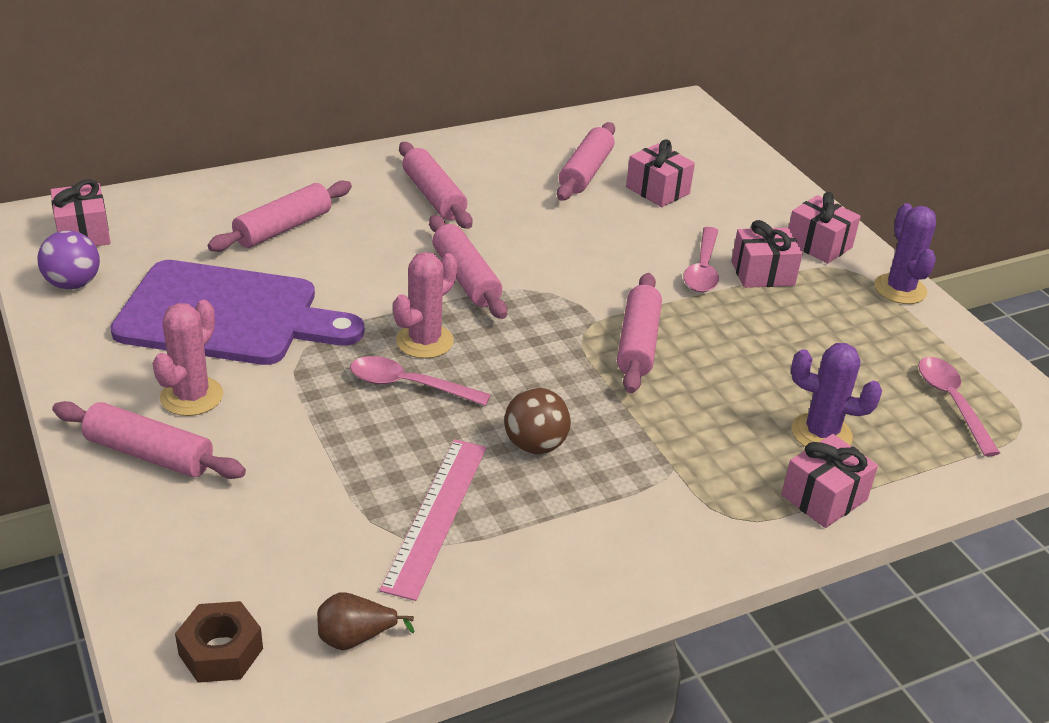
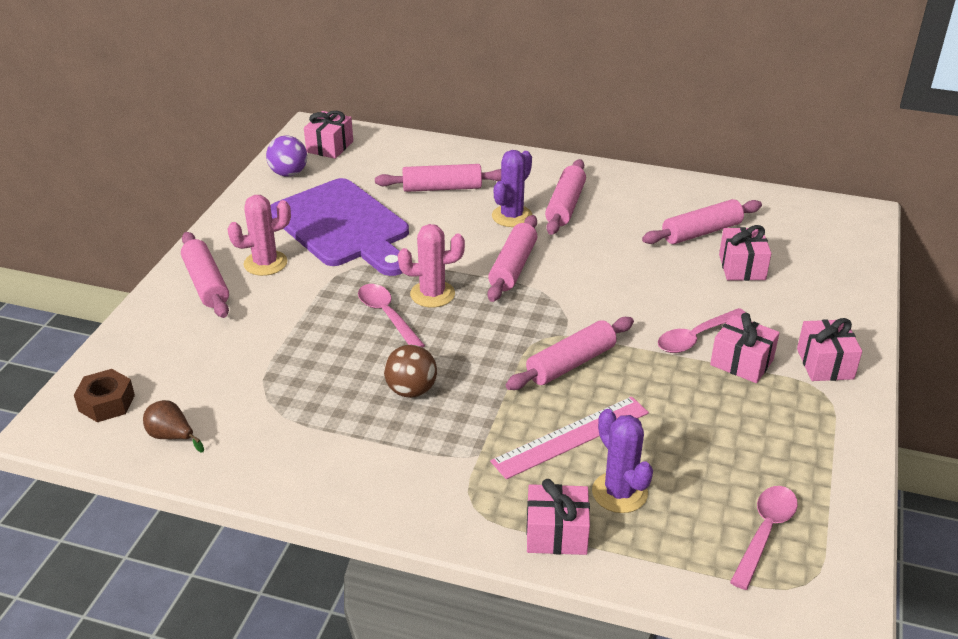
camera: 45 degrees right, 0 degrees up
(435, 515) = (299, 397): pink ruler -> pink ruler (571, 436)
(900, 289) = (850, 430): purple cactus -> purple cactus (512, 216)

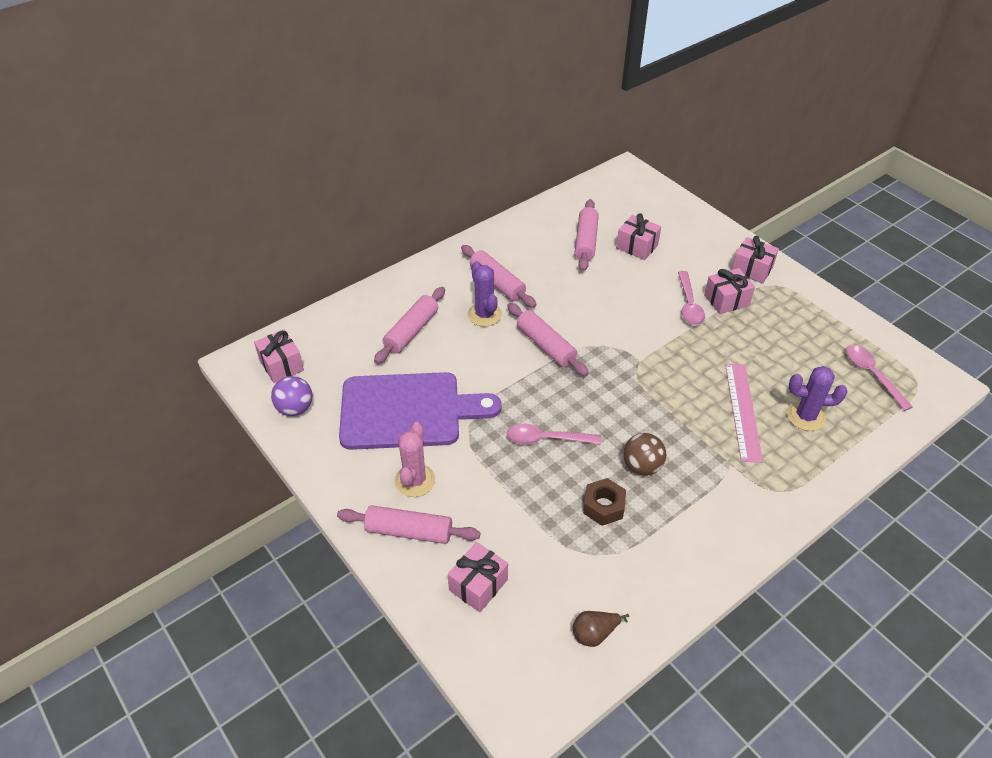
camera: 55 degrees left, 10 degrees up
(107, 403) = (520, 664): brown nut -> brown nut (603, 506)
(432, 294) = (541, 402): pink cactus -> none
(556, 534) = (824, 463): pink gift -> pink gift (478, 585)
(570, 363) = (672, 373): pink rolling pin -> none

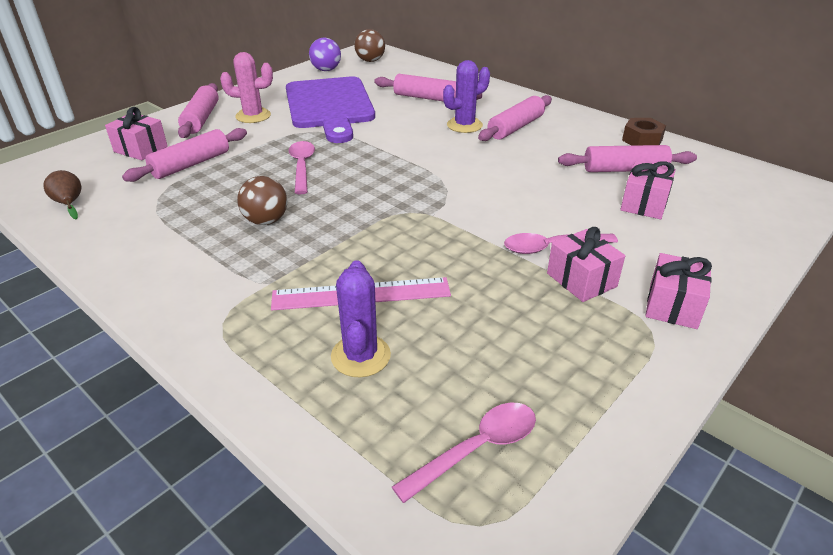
camera: 80 degrees right, 10 degrees down
(281, 365) = (370, 61): pink gift -> brown ball
(546, 345) = (433, 158): pink rolling pin -> pink rolling pin (191, 164)
(603, 506) = (214, 201): brown nut -> brown nut (642, 140)

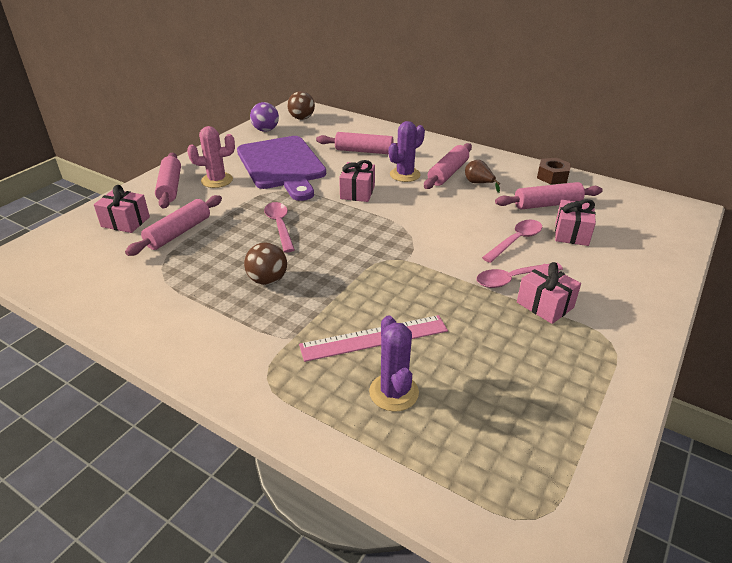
camera: 10 degrees left, 0 degrees up
(69, 203) = (80, 282): brown pear -> brown pear (478, 183)
(477, 449) = (512, 457): pink spoon -> pink spoon (516, 241)
(673, 306) = (620, 319): pink gift -> pink gift (357, 192)

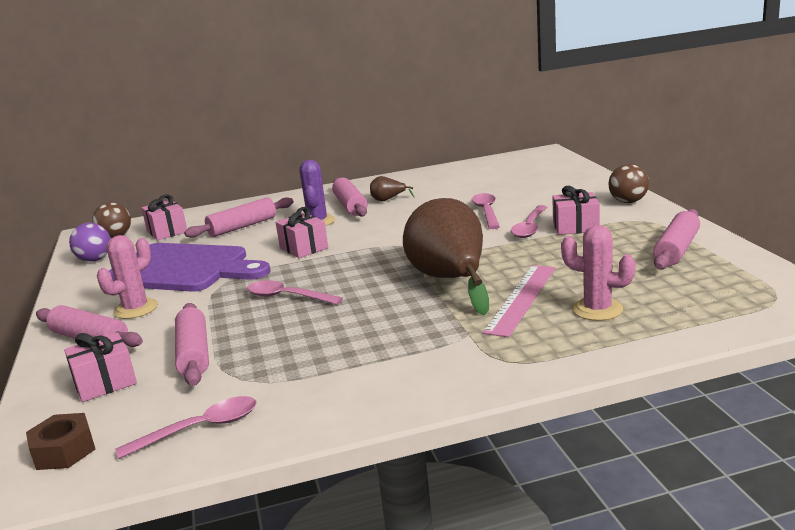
camera: 45 degrees left, 15 degrees down
(95, 285) = (200, 429): none -> pink spoon
(268, 280) = (365, 325): brown ball -> brown ball (628, 202)
(371, 285) = (451, 280): none -> brown pear
(394, 392) = (597, 309): purple cactus -> pink cactus
(547, 204) = (461, 187): pink rolling pin -> pink rolling pin (677, 249)
(552, 176) = (429, 174): brown nut -> brown nut (64, 451)
(571, 233) = (510, 192): pink gift -> pink gift (167, 231)

